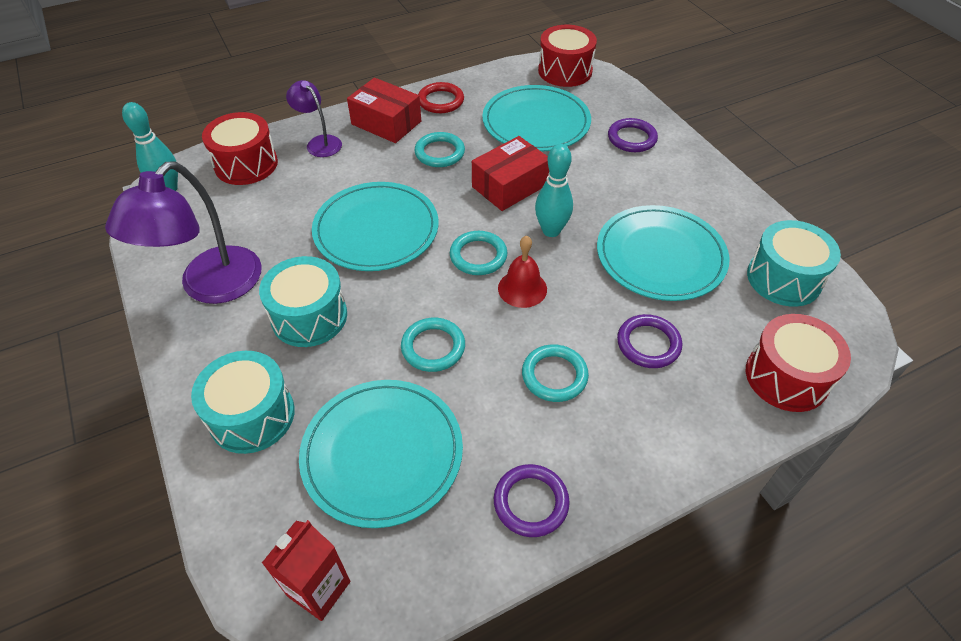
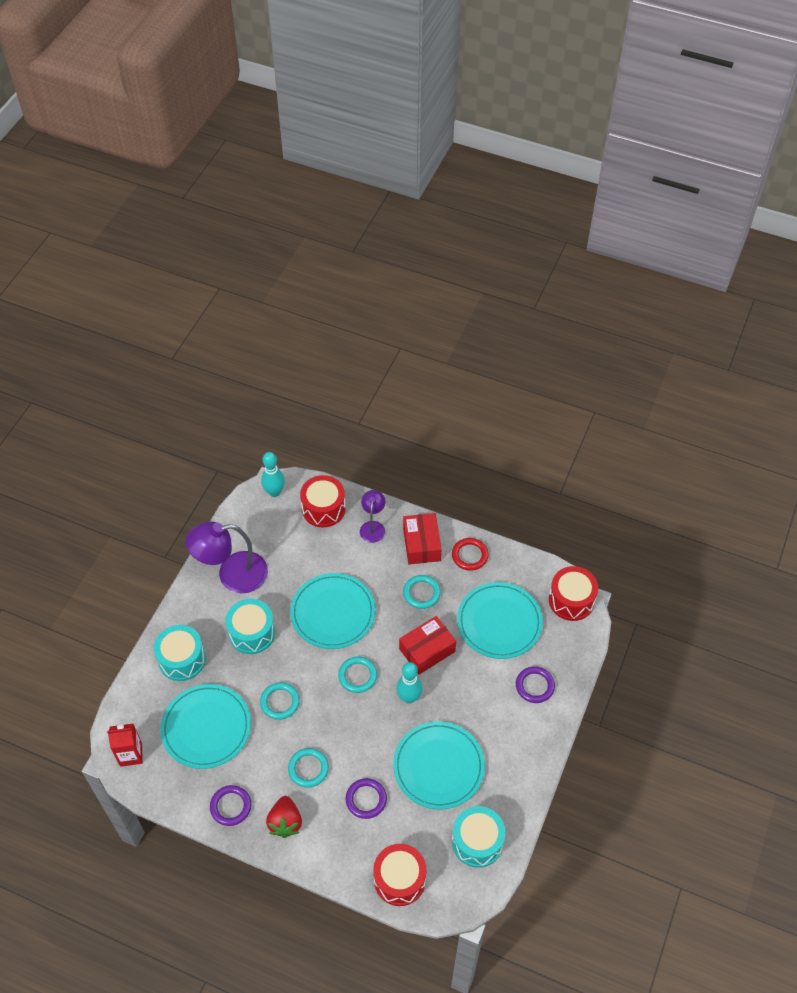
camera: 50 degrees right, 5 degrees up
(510, 186) = (427, 650): red box -> red box turned 45 degrees counterclockwise
(522, 288) = (353, 714): red bell -> none
(610, 450) = (285, 822): none -> red strawberry

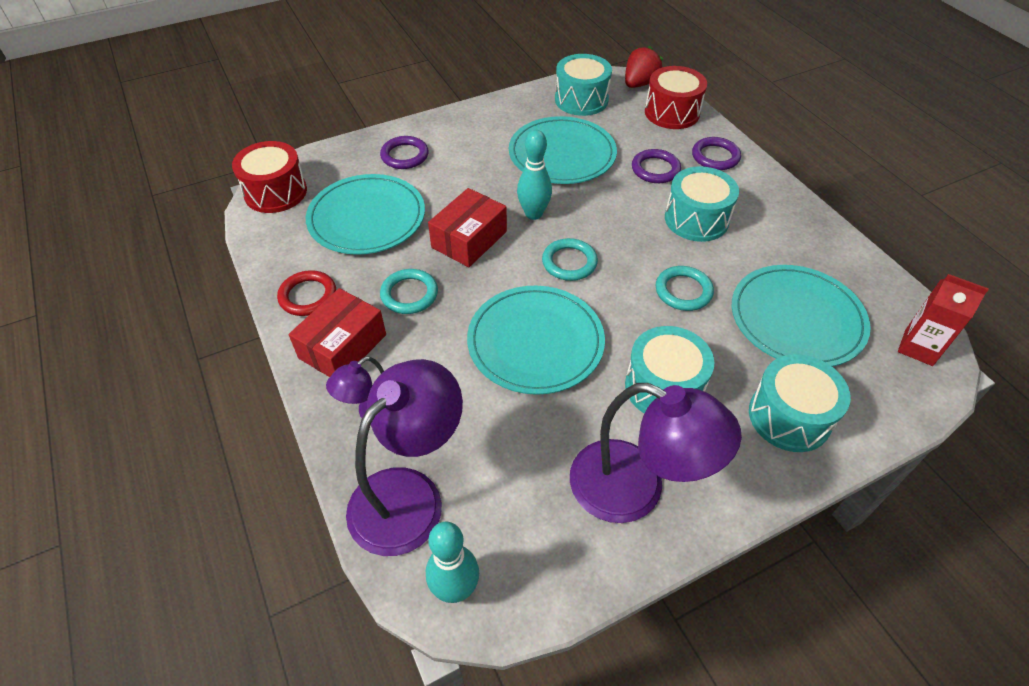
camera: 140 degrees left, 5 degrees down
(231, 806) = (808, 235): purple ring -> purple ring (715, 157)
(285, 822) = (753, 195): red strawberry -> red strawberry (639, 84)
(308, 768) = (696, 219): turquoise ring -> turquoise drum
(323, 508) = (409, 494): red drum -> purple lamp
(427, 650) = (469, 239): red box -> red box turned 60 degrees counterclockwise

